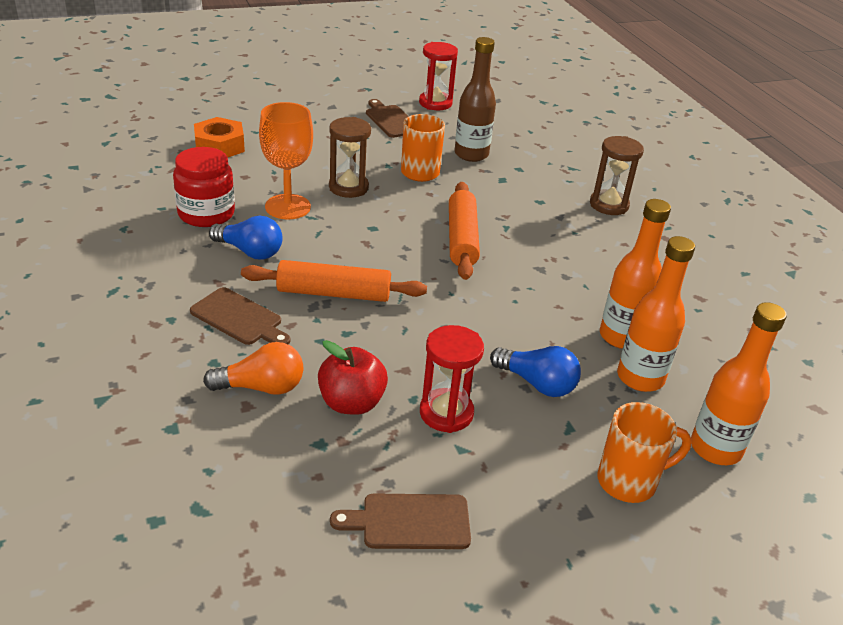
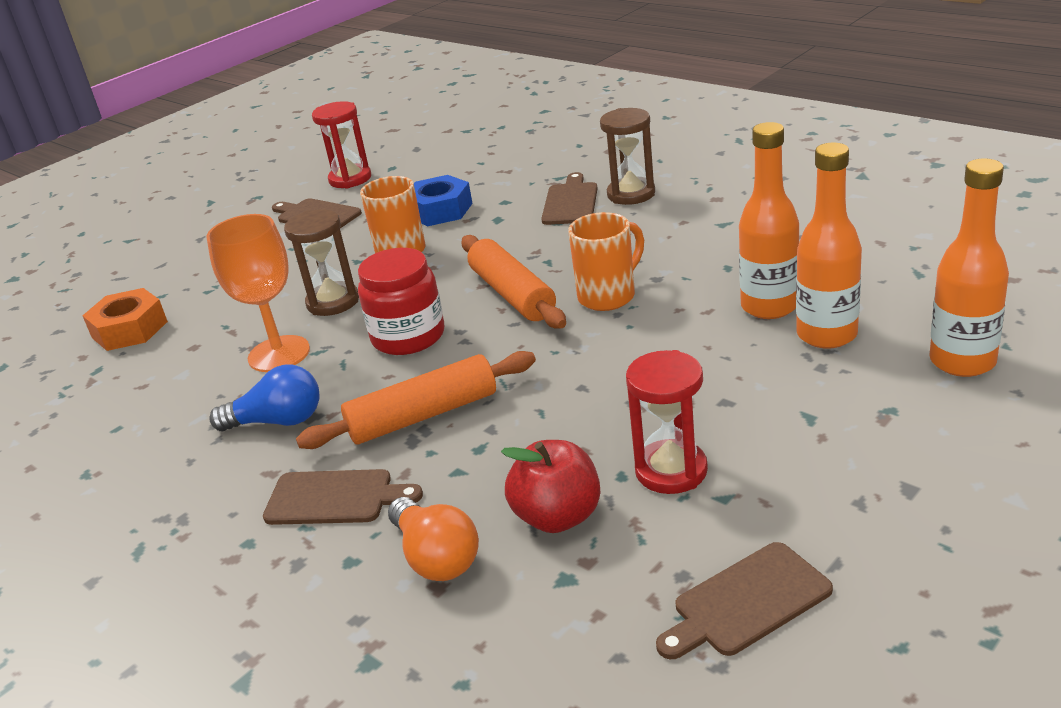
camera: 20 degrees left, 5 degrees down
(206, 214) = (182, 407): red jar -> red jar (408, 336)
(261, 387) = (436, 557): orange light bulb -> orange light bulb turned 90 degrees clockwise
(471, 154) = (440, 210): brown bottle -> blue nut
(537, 383) = (733, 392): blue light bulb -> none
(562, 191) = (570, 202): none -> brown cutting board
(629, 481) = (918, 435): orange mug -> orange mug (608, 296)

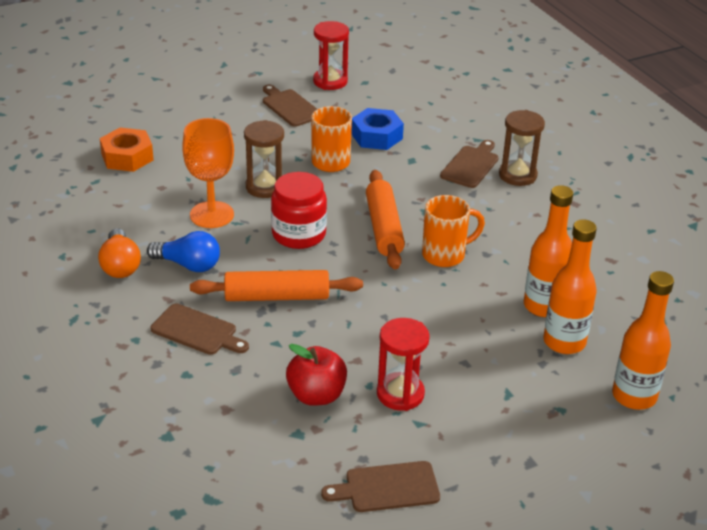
camera: 15 degrees right, 5 degrees up
(436, 557) = (234, 391): orange light bulb -> orange light bulb (120, 265)

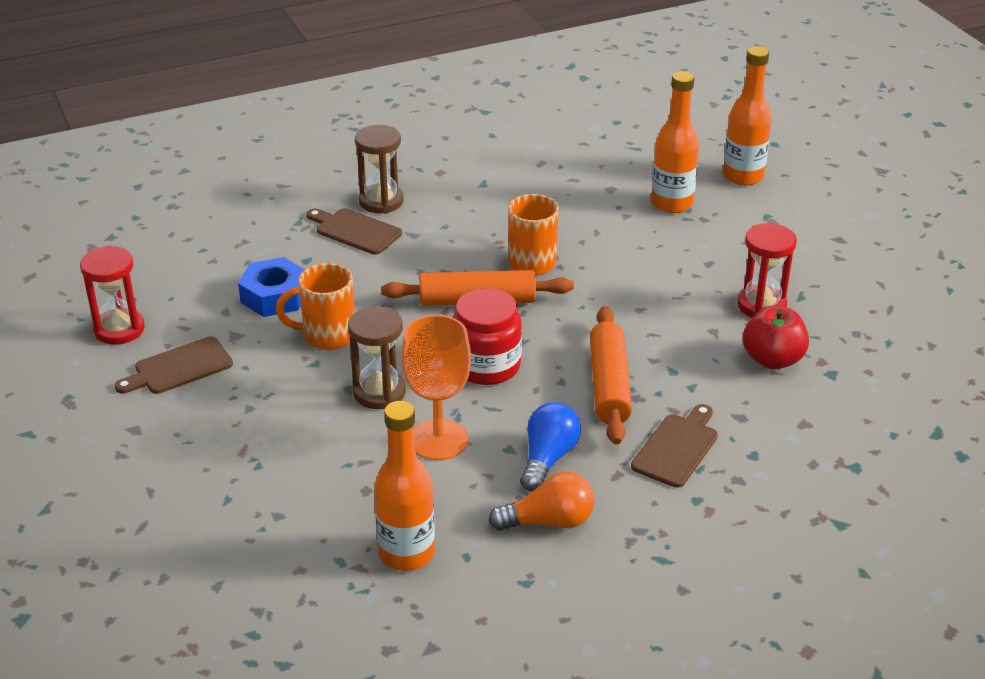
camera: 85 degrees left, 0 degrees up
(127, 157) = (280, 529): orange nut -> none
(387, 488) = (891, 320): brown cutting board -> none
(543, 306) = (617, 209): orange bottle -> orange bottle (406, 553)

